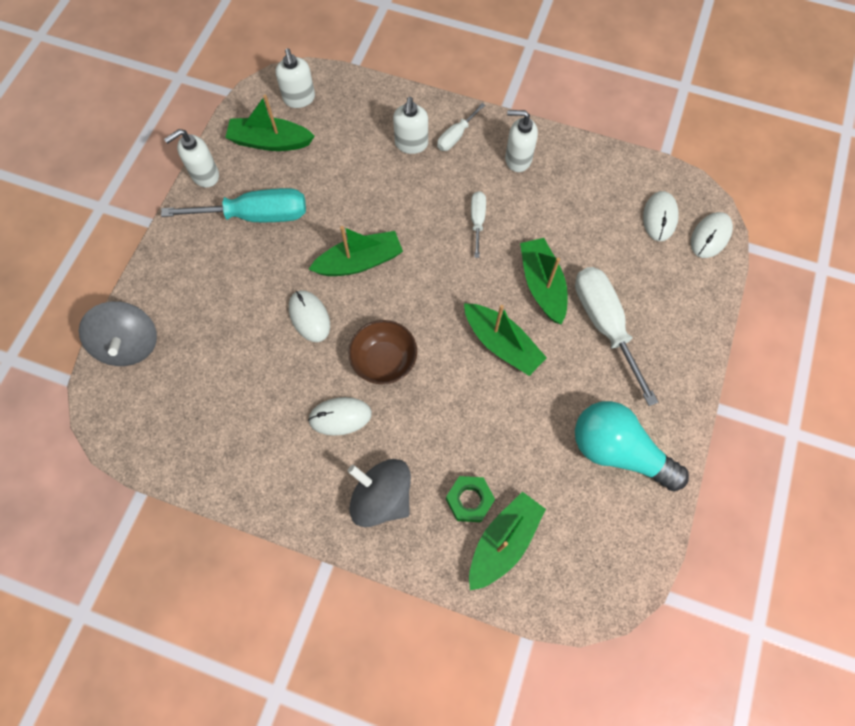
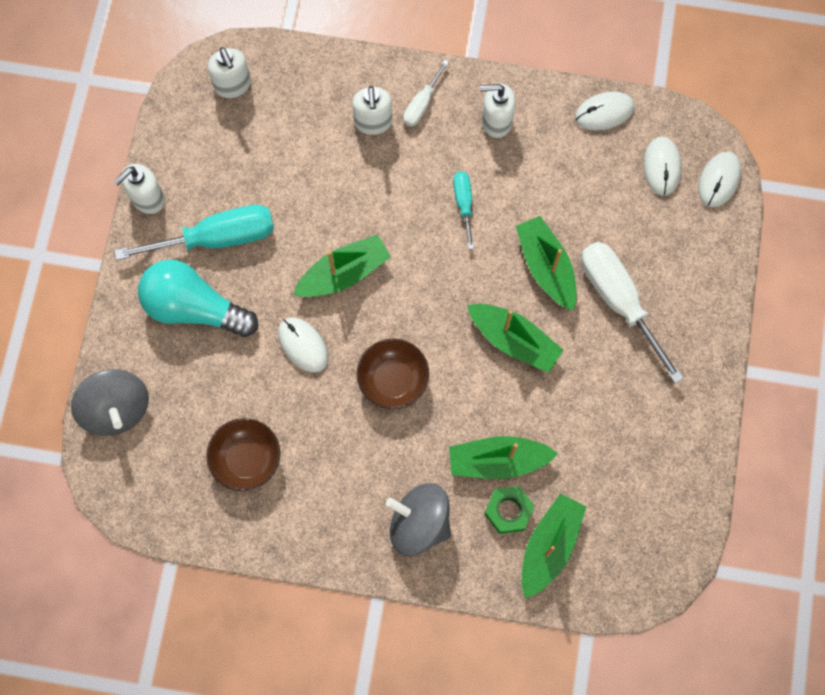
camera: 10 degrees left, 5 degrees up
(234, 409) = (246, 459): none -> brown bowl
(270, 142) = (212, 145): green boat -> green boat (497, 461)
(340, 416) = (359, 448): white mouse -> white mouse (604, 112)
(477, 221) = (464, 204): white screwdriver -> turquoise screwdriver
(618, 451) = (650, 434): turquoise light bulb -> turquoise light bulb (194, 307)

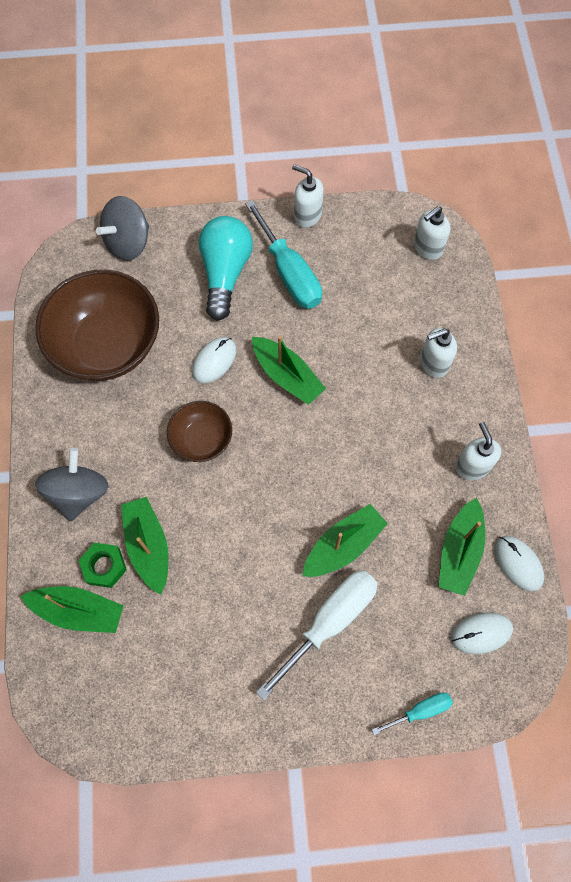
camera: 75 degrees right, 5 degrees down
(246, 459) = (107, 344): brown bowl -> brown bowl, size x1.92
(421, 104) = (465, 398): white screwdriver -> none
(464, 204) = (382, 458): turquoise screwdriver -> turquoise screwdriver (420, 711)
(514, 340) = (264, 533): green boat -> green boat (459, 551)
(719, 180) = (487, 695): white mouse -> none

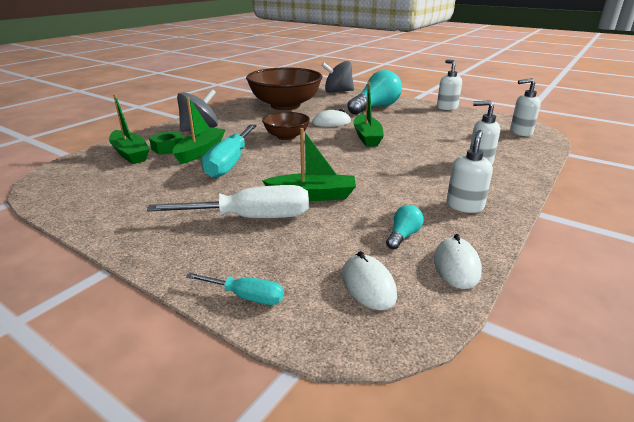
camera: 40 degrees right, 40 degrees down
(289, 273) = (413, 116): turquoise screwdriver -> turquoise screwdriver (230, 163)
(459, 551) = (403, 235): green boat -> turquoise light bulb
(481, 633) = (368, 285): white mouse -> white mouse turned 45 degrees clockwise

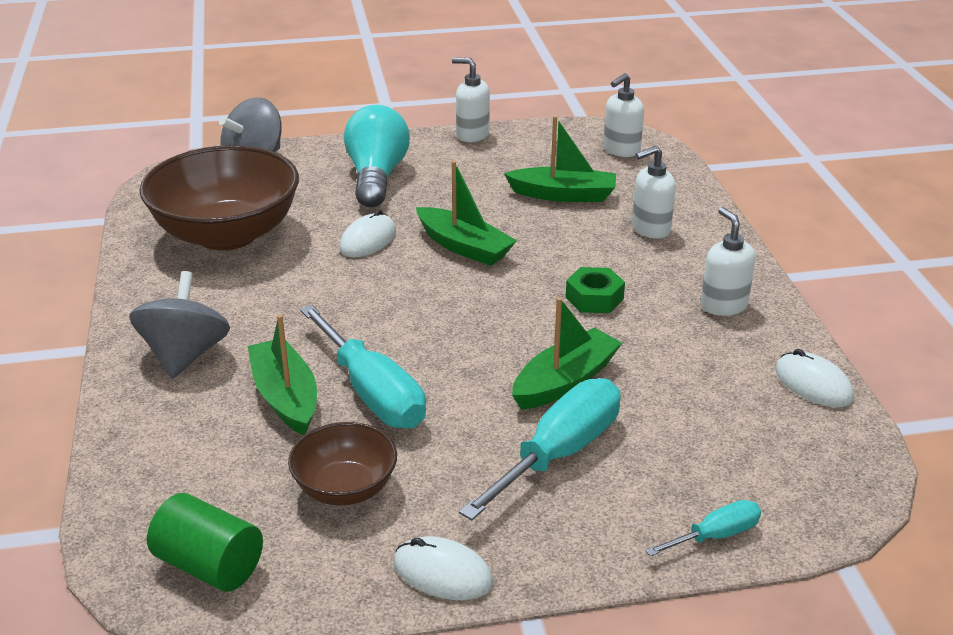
camera: 45 degrees left, 5 degrees up
(70, 183) = (209, 565): none -> green cylinder
(130, 154) = (181, 465): green boat -> green boat (564, 195)
(168, 148) = (221, 420): green nut -> green nut (594, 298)
(251, 218) = (559, 453): white screwdriver -> turquoise screwdriver
(286, 137) = (356, 302): brown bowl -> brown bowl (345, 488)
(368, 285) = (783, 451): white mouse -> white mouse (443, 573)
(403, 235) = (728, 378): turquoise light bulb -> none

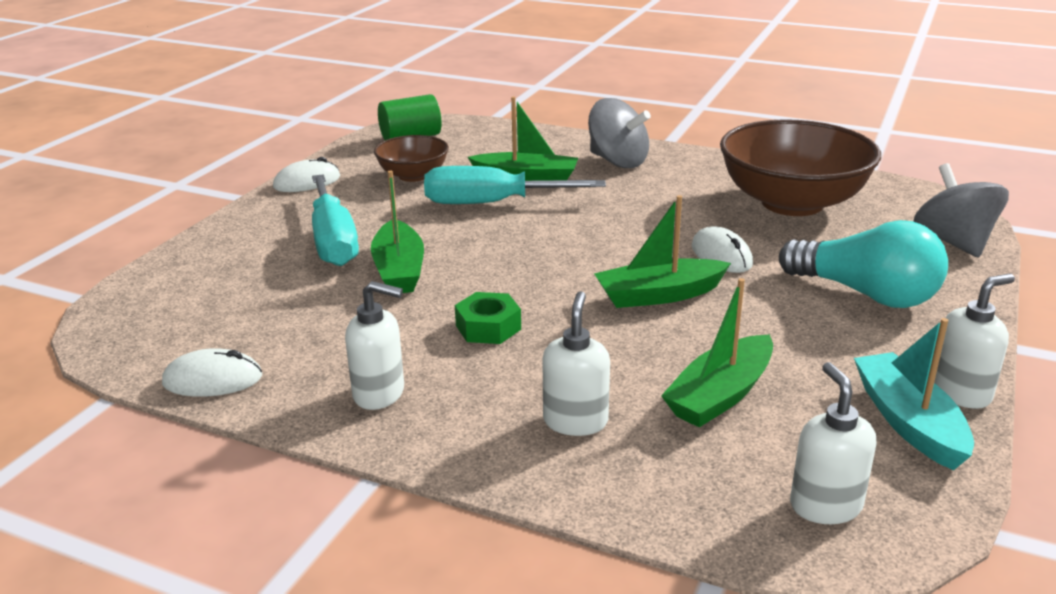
camera: 125 degrees right, 5 degrees down
(520, 143) = (908, 422): none -> turquoise boat
(715, 536) = (181, 262): turquoise screwdriver -> none

